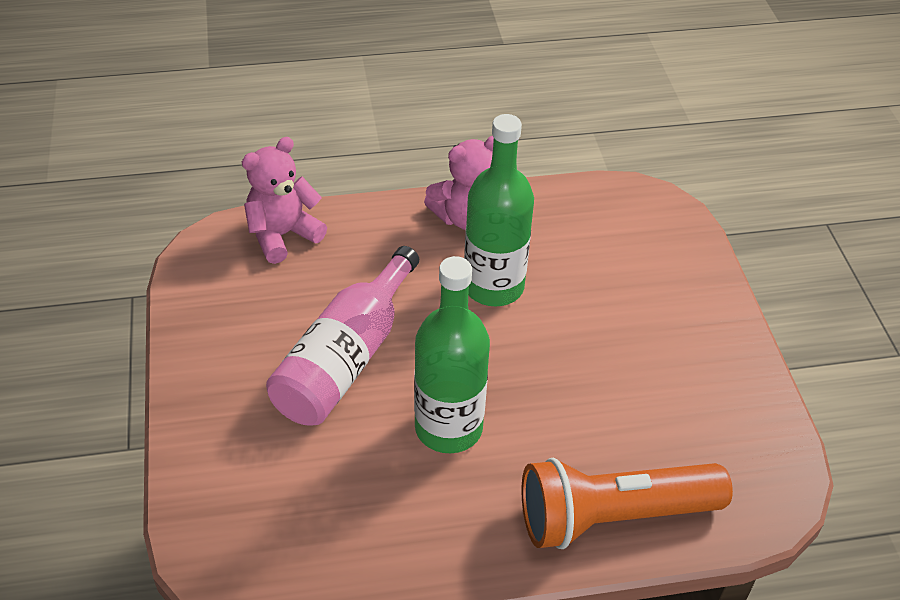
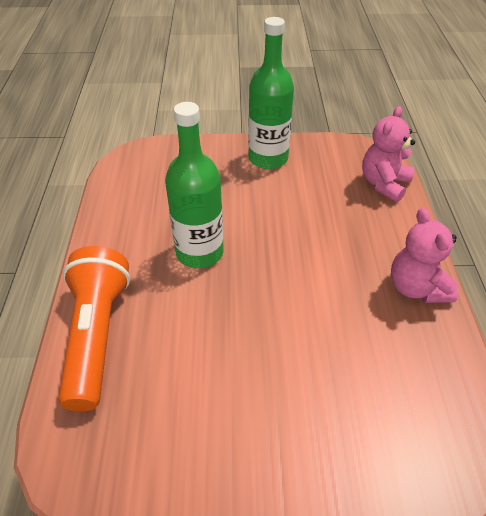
camera: 100 degrees right, 0 degrees up
(283, 235) = (384, 184): pink teddy bear -> pink teddy bear turned 120 degrees counterclockwise
(346, 358) = (268, 207): pink bottle -> none
(493, 286) = (334, 295): green bottle -> green bottle (268, 158)

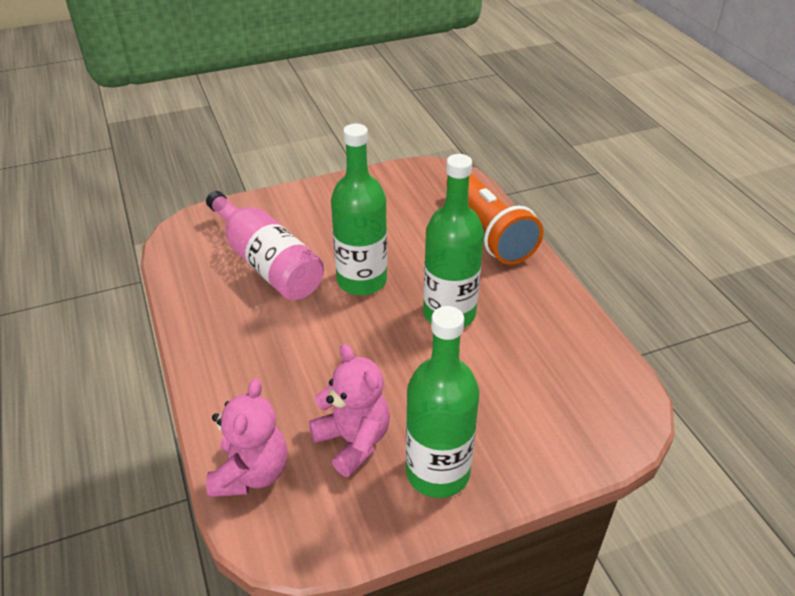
camera: 160 degrees right, 5 degrees down
(262, 309) = (362, 281): none -> green bottle
(358, 364) = (267, 262): none -> pink bottle
(416, 288) = (212, 336): pink teddy bear -> pink teddy bear (353, 441)

